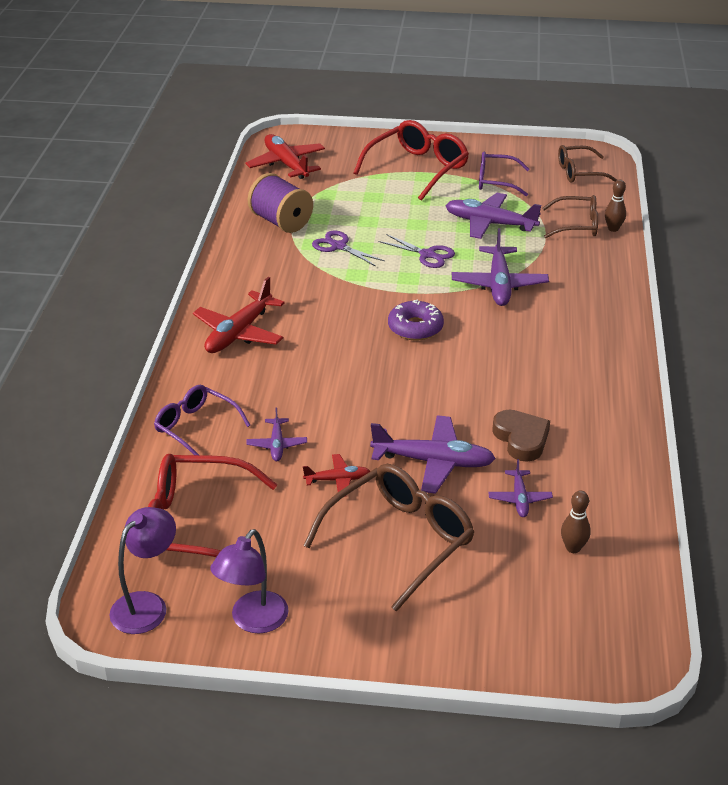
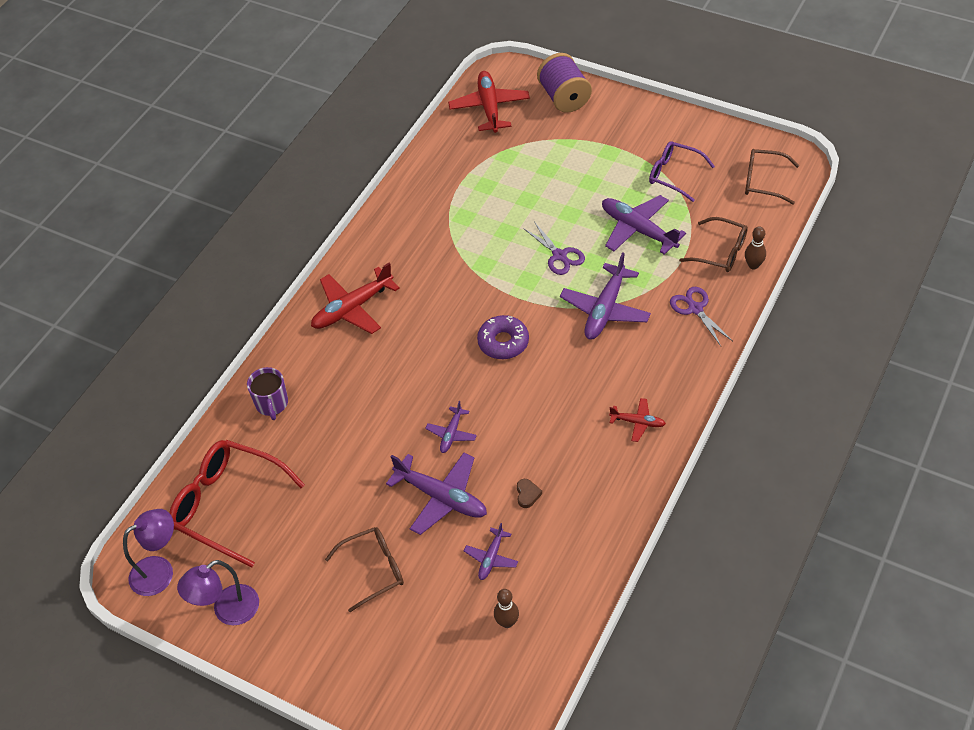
camera: 25 degrees right, 15 degrees up
(196, 427) = (272, 404): purple glasses -> purple mug
(277, 445) = (326, 441): purple plane -> purple plane (451, 434)
(281, 222) = (449, 182): purple spool -> purple spool (564, 97)
(338, 480) = (356, 493): red plane -> red plane (637, 422)
(339, 246) = (485, 225): purple scissors -> purple scissors (695, 309)
(400, 540) = (374, 570): brown glasses -> brown glasses, size x0.62
(417, 169) = (608, 141): red glasses -> none
(521, 439) = (527, 494): brown heart -> brown heart, size x0.52

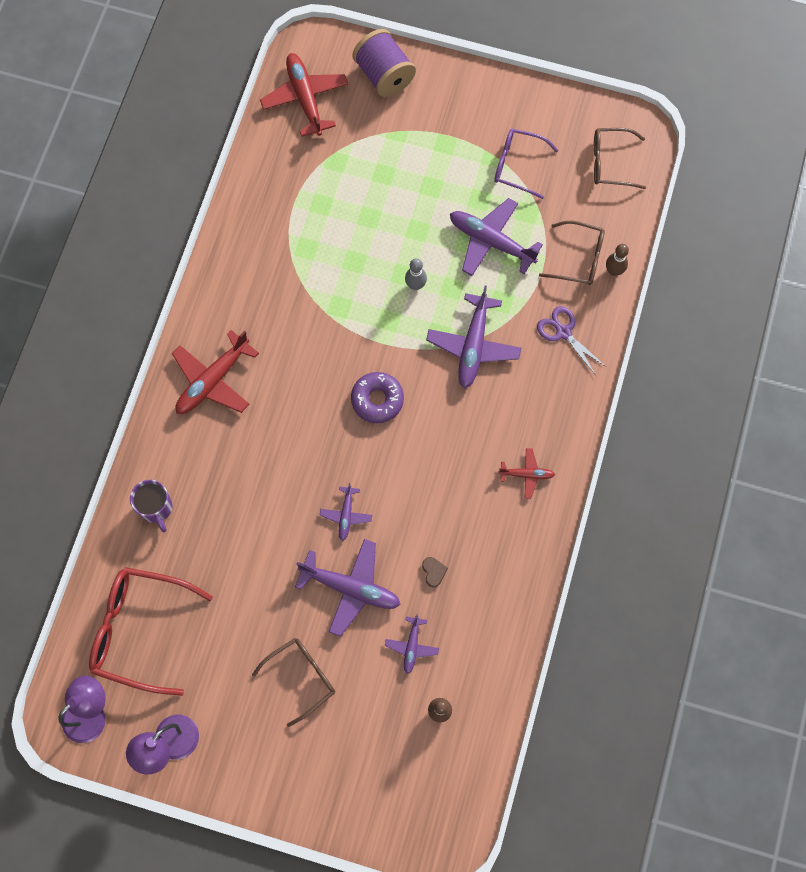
camera: 15 degrees left, 20 degrees up
(559, 255) = (415, 285): purple scissors -> grey bowling pin

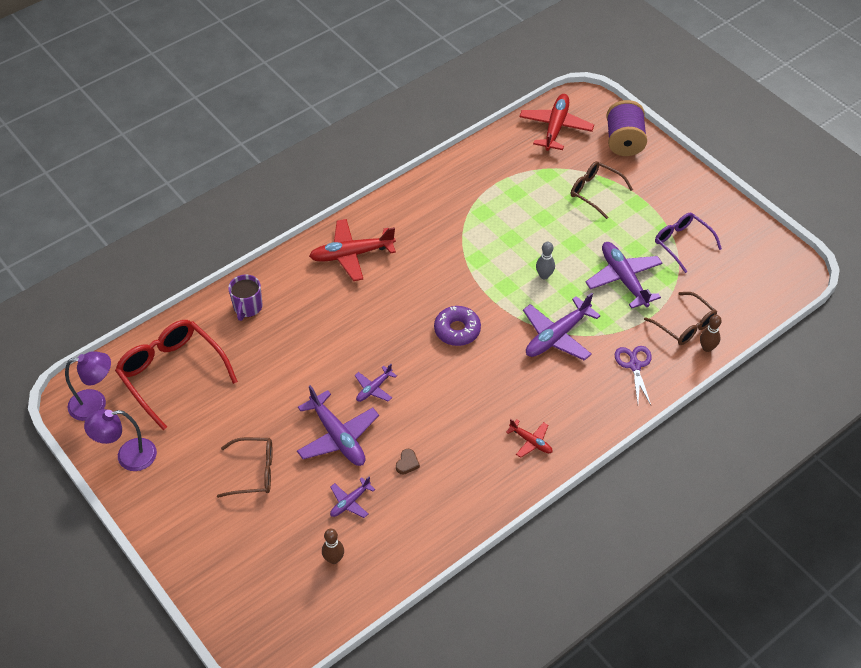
camera: 35 degrees right, 20 degrees down
(610, 163) = (758, 278): brown glasses -> brown glasses (595, 192)

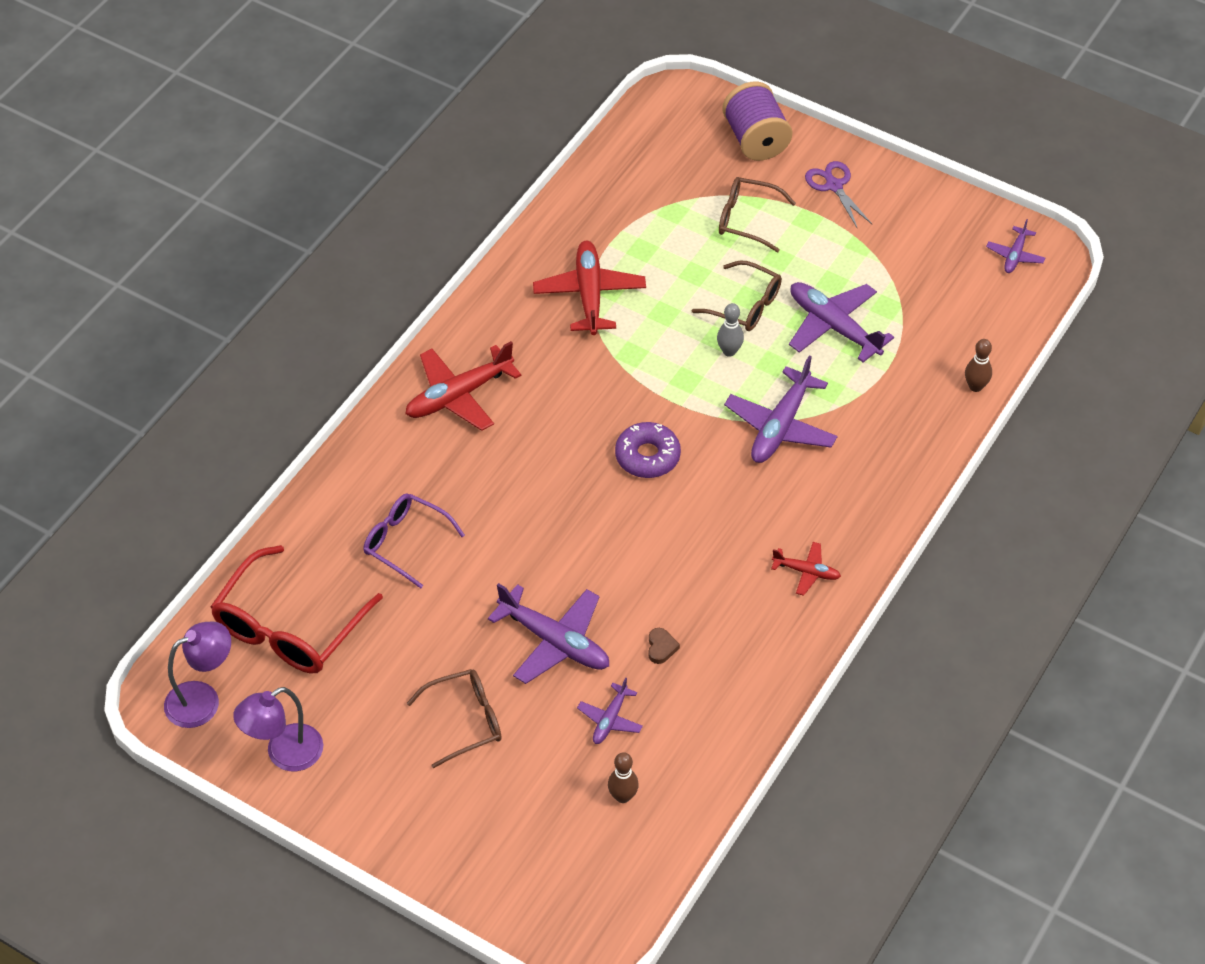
camera: 20 degrees left, 0 degrees up
(172, 374) = (289, 627): red glasses -> red glasses turned 90 degrees counterclockwise
(247, 307) = (350, 508): purple mug -> none
(374, 388) = (573, 565): purple plane -> purple plane (1015, 255)
(555, 127) = (656, 144): red plane -> red plane (589, 294)
(634, 365) = (895, 436): purple scissors -> purple scissors (834, 186)
(682, 243) = (888, 258): purple glasses -> purple glasses (405, 542)
(684, 325) = (936, 365): brown glasses -> brown glasses (745, 305)

